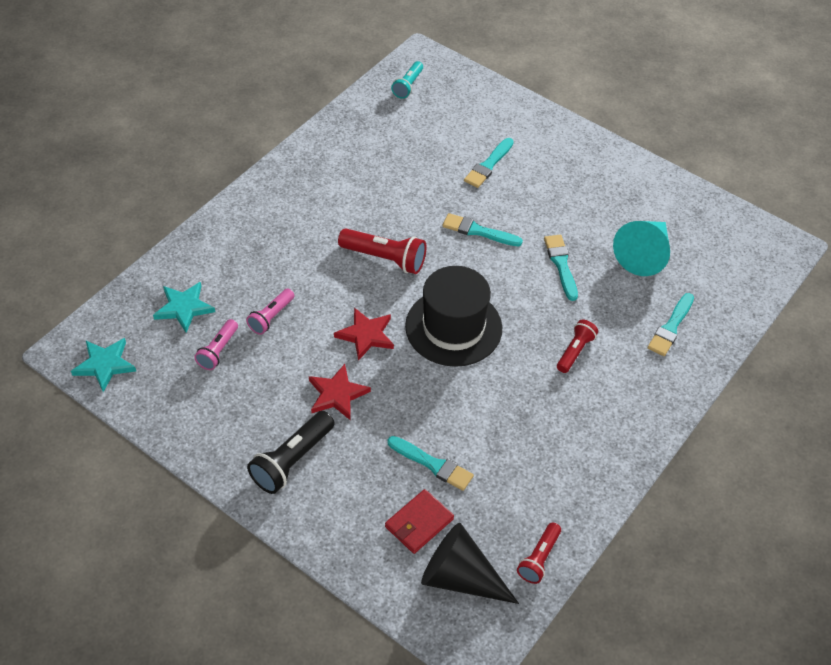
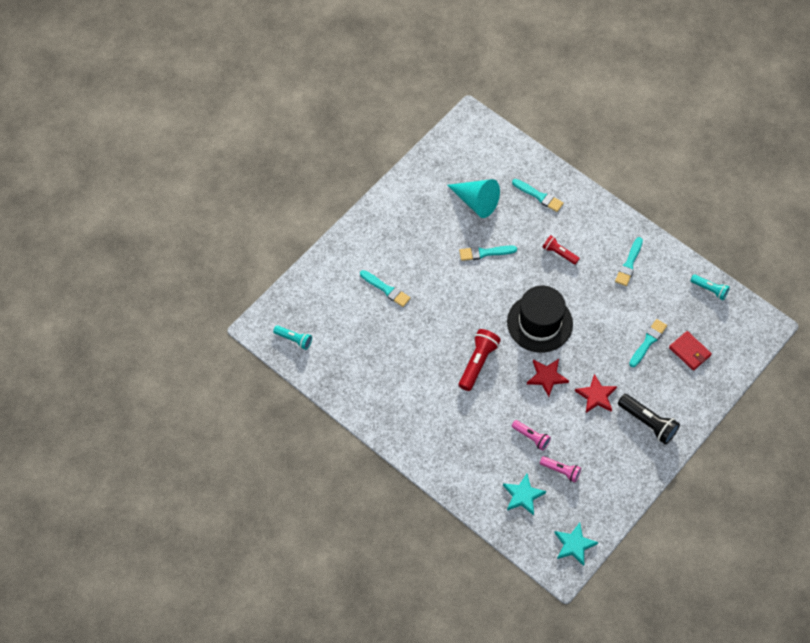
camera: 85 degrees left, 10 degrees up
(460, 577) = (724, 331): black cone -> none
(478, 231) = (452, 301): turquoise brush -> turquoise brush (629, 264)
(539, 558) = (710, 290): red flashlight -> turquoise flashlight

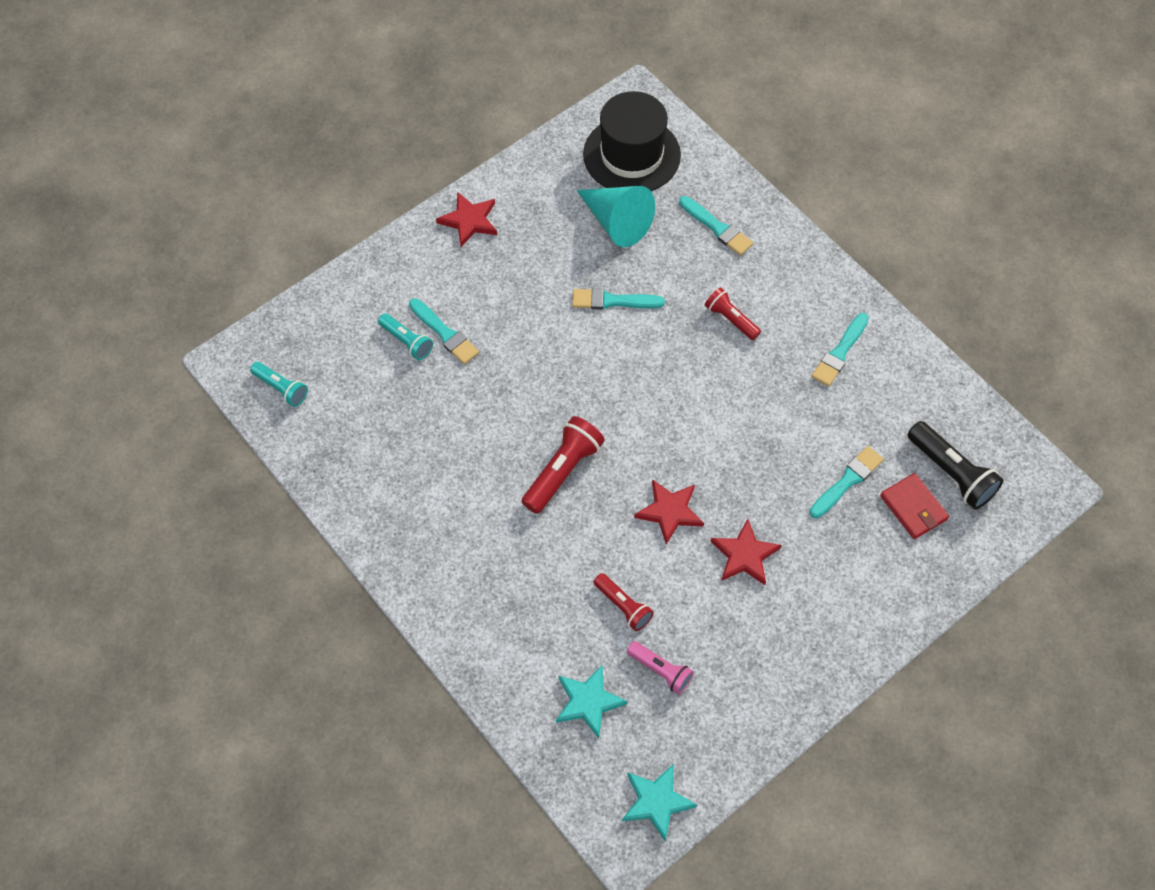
camera: 10 degrees right, 0 degrees up
(384, 215) = (469, 221): none -> red star
(531, 437) = (623, 606): pink flashlight -> red flashlight
(539, 323) = (676, 423): black hat -> black hat (631, 155)
(648, 423) = (822, 614): black flashlight -> black flashlight (951, 473)
(710, 290) = (964, 413): turquoise flashlight -> turquoise flashlight (407, 341)

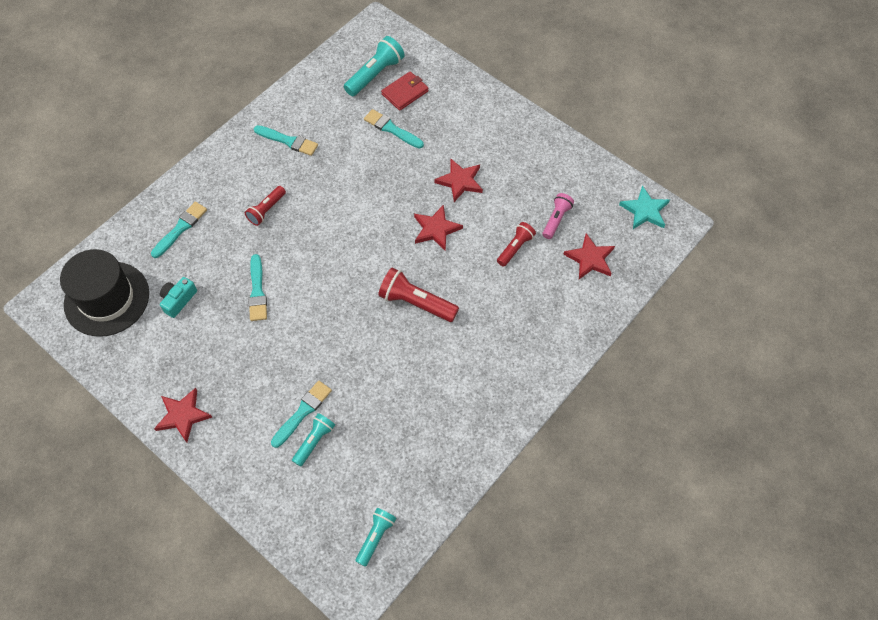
camera: 100 degrees left, 0 degrees up
(588, 702) = (590, 259): turquoise star -> red star
(616, 222) = (178, 300): turquoise cone -> turquoise camera
(951, 473) = (375, 74): black flashlight -> turquoise flashlight

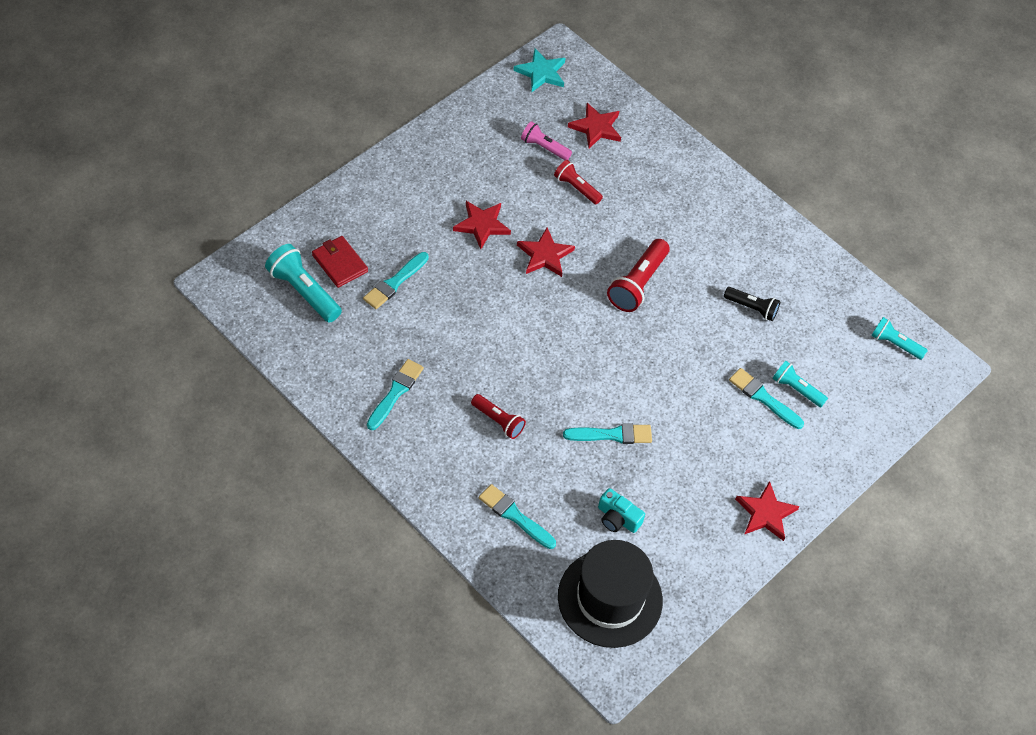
camera: 90 degrees left, 5 degrees down
(402, 400) = (752, 308): none -> black flashlight

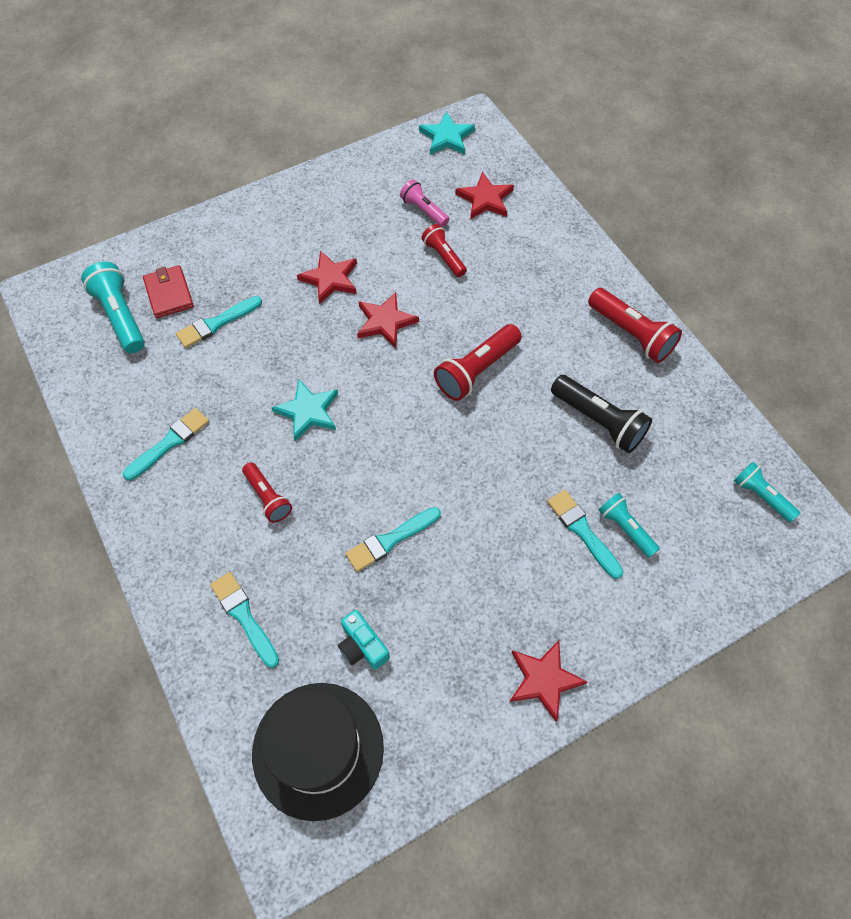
camera: 20 degrees right, 5 degrees up
(506, 344) = (308, 411): none -> turquoise star
(612, 435) = (390, 540): turquoise brush -> turquoise brush turned 135 degrees clockwise
(752, 308) = (599, 421): black flashlight -> black flashlight, size x1.59
(758, 229) = (631, 334): none -> red flashlight

